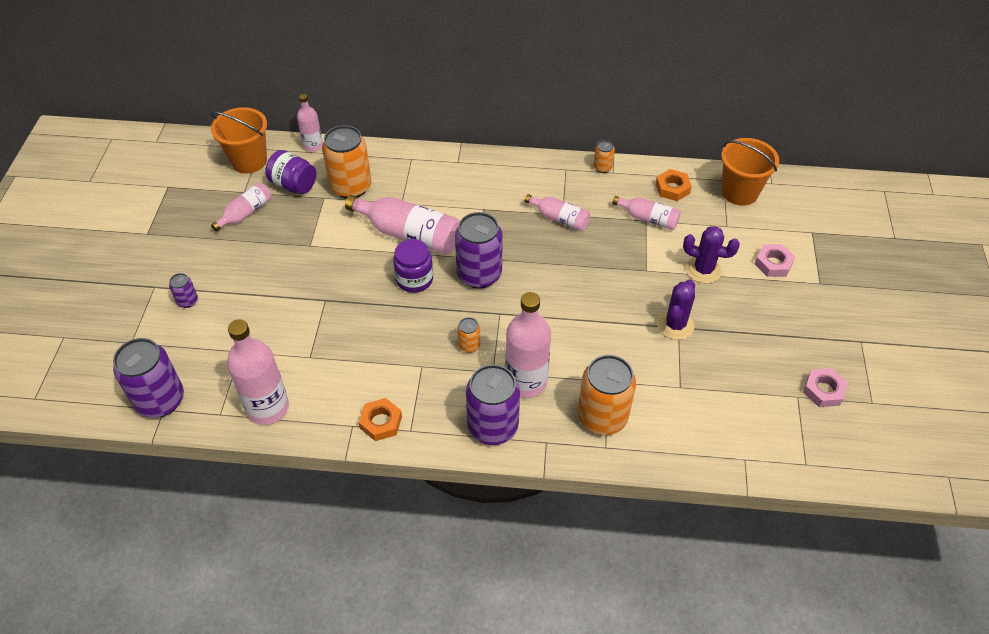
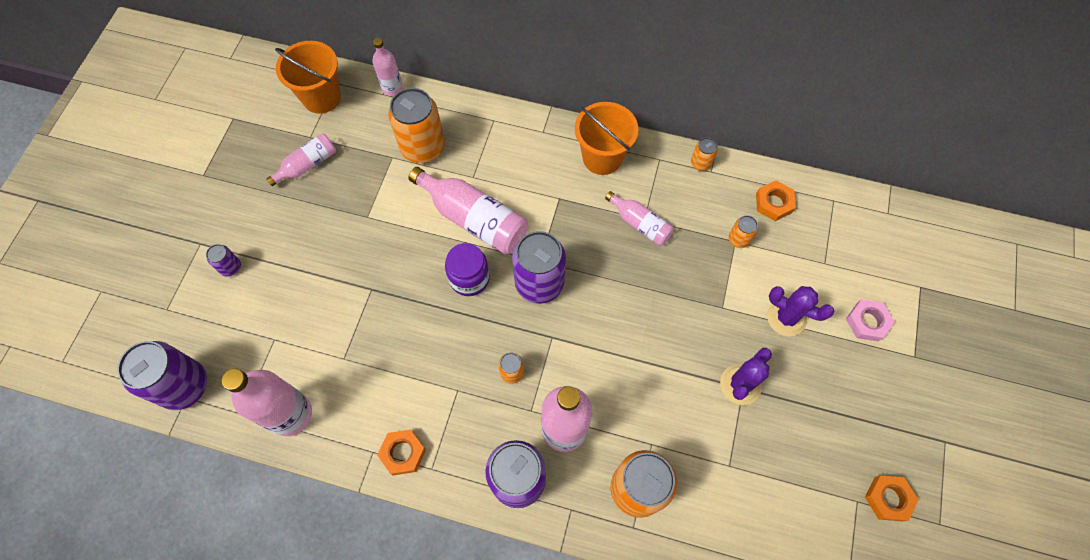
camera: 10 degrees right, 15 degrees up
(294, 185) = (363, 136): purple jar -> none
(648, 218) = (738, 239): pink bottle -> orange can
(739, 192) = (849, 220): orange bucket -> orange bucket (602, 157)
(823, 390) = (888, 499): pink nut -> orange nut

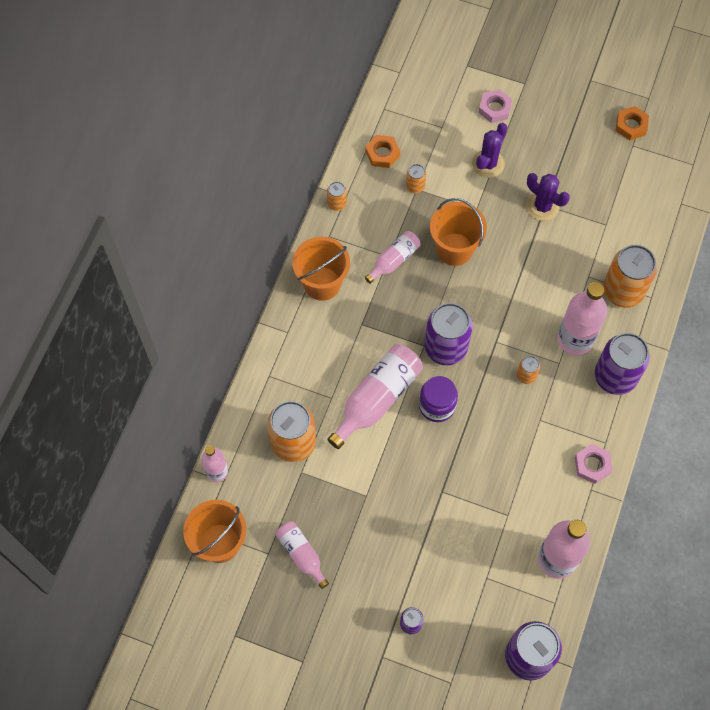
camera: 85 degrees left, 0 degrees up
(403, 453) = (592, 465): orange nut -> pink nut
(664, 286) = (454, 249): none -> orange bucket

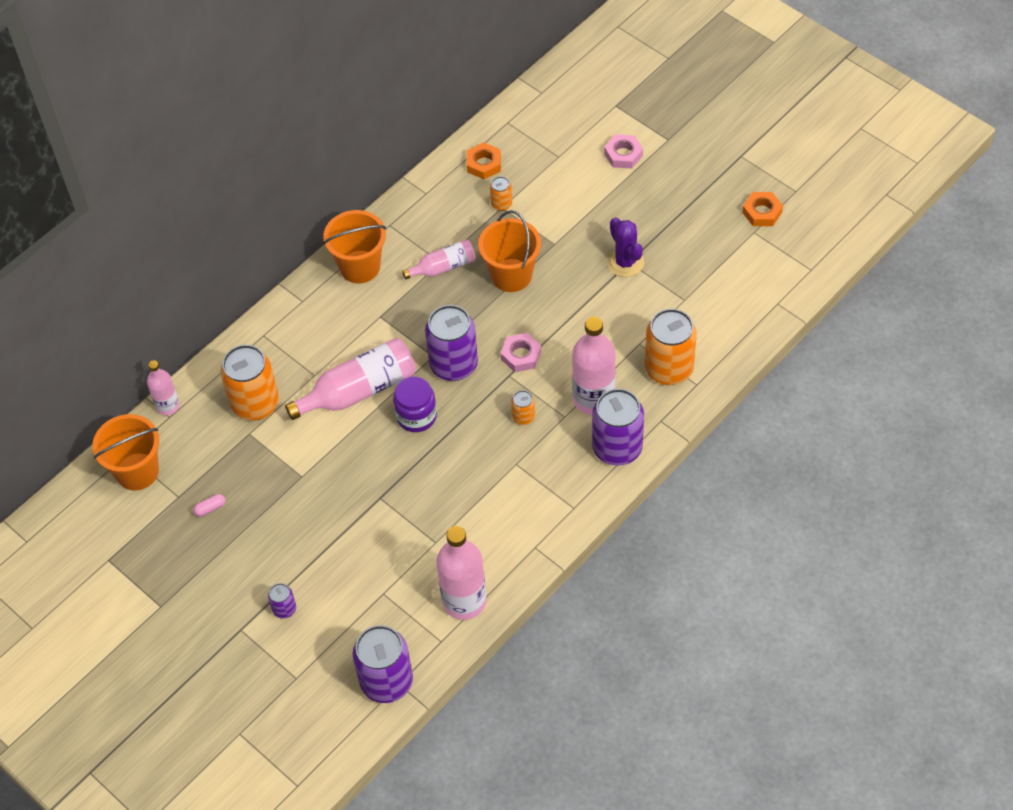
camera: 25 degrees right, 10 degrees down
(301, 554) = (210, 508): pink bottle -> pink capsule
(337, 203) = (413, 197): orange can -> none
(488, 164) = (588, 205): purple cactus -> none
(592, 465) = (548, 524): pink nut -> pink nut (521, 355)

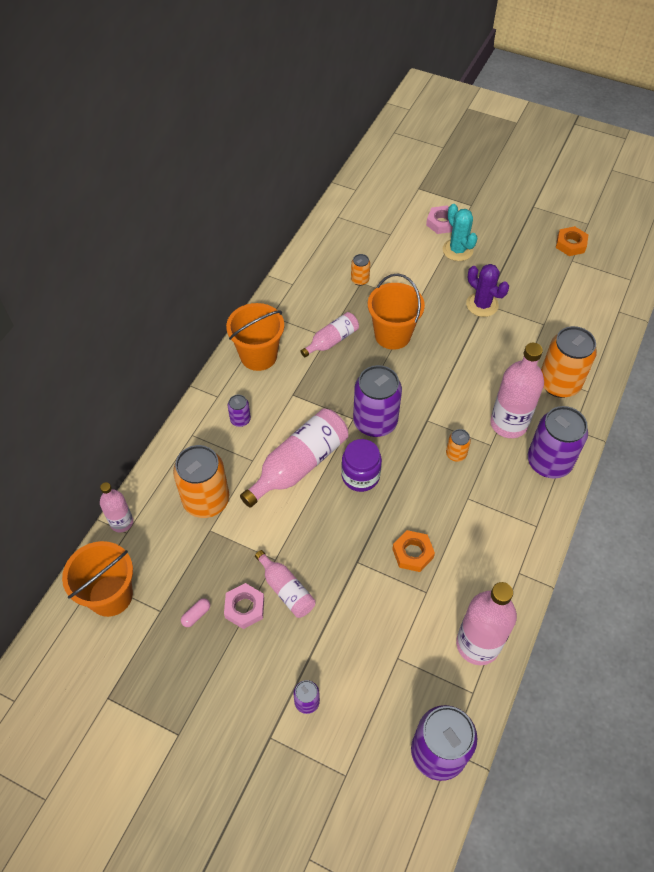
camera: 20 degrees left, 0 degrees up
(302, 507) = (286, 590): none -> pink bottle
(317, 331) = (240, 420): none -> purple can
(484, 164) = (332, 251): orange nut -> orange nut (412, 553)
(521, 355) = (430, 400): pink nut -> pink nut (244, 608)
(627, 192) = (457, 250): none -> turquoise cactus

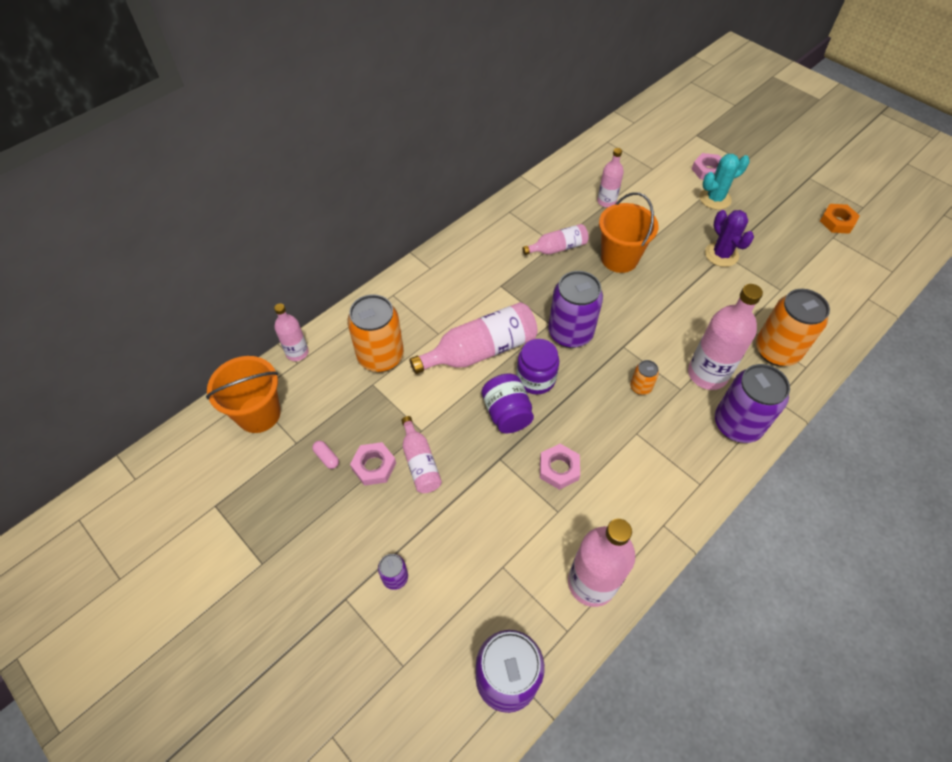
camera: 20 degrees right, 0 degrees up
(196, 615) = (327, 457): pink capsule -> pink capsule turned 75 degrees clockwise
(240, 420) = (442, 294): purple can -> none
(258, 356) = (483, 243): orange bucket -> none
(347, 517) = (507, 413): none -> purple jar
(360, 280) = (606, 201): orange can -> pink bottle
(412, 553) = (559, 469): orange nut -> pink nut
(457, 250) = (715, 199): turquoise cactus -> turquoise cactus turned 75 degrees clockwise

